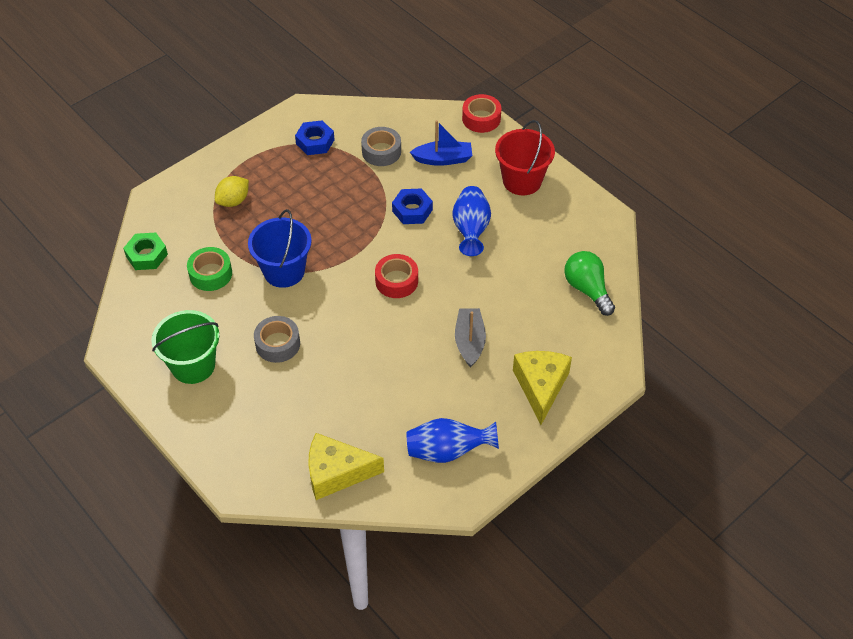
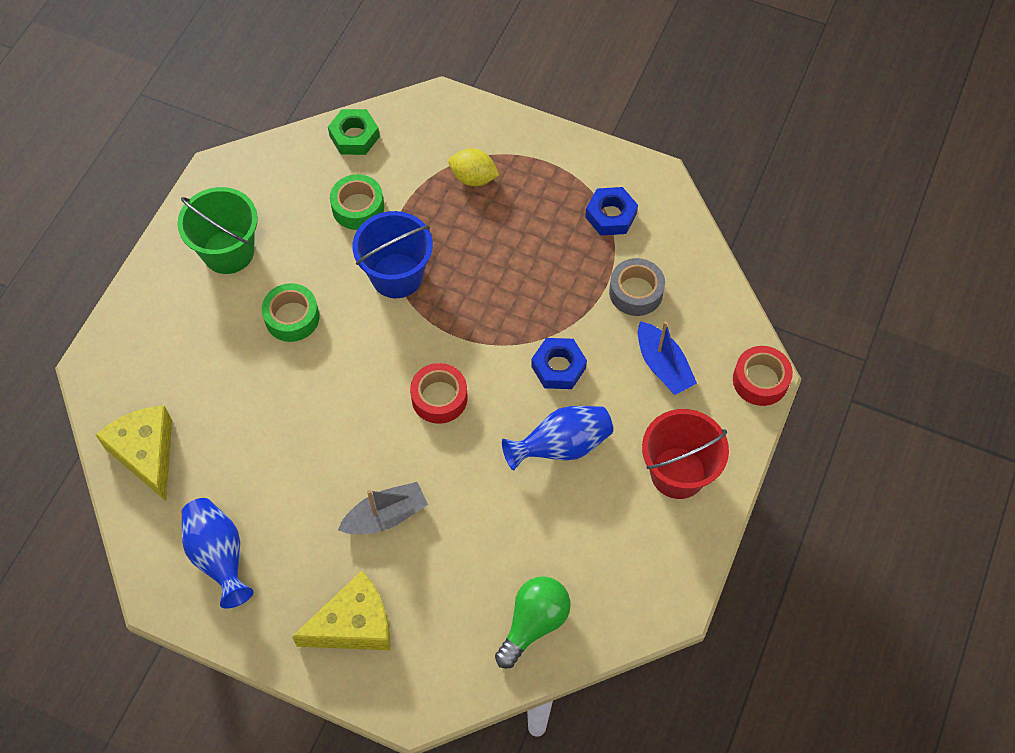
camera: 65 degrees right, 10 degrees up
(277, 344) = (292, 317): grey tape -> green tape

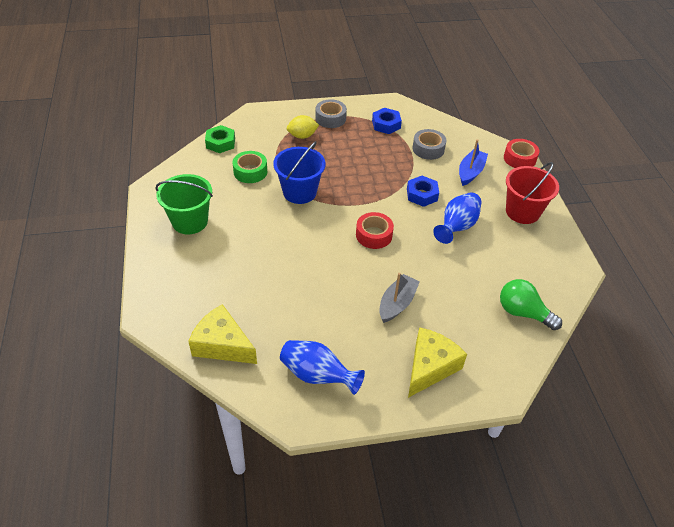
camera: 35 degrees left, 15 degrees down
(292, 317) = (256, 235): green tape -> none
(533, 623) = (523, 313): green light bulb -> green light bulb turned 60 degrees counterclockwise
(538, 164) = (330, 118): none -> grey tape
(663, 365) = (470, 172): blue boat -> blue boat turned 90 degrees counterclockwise

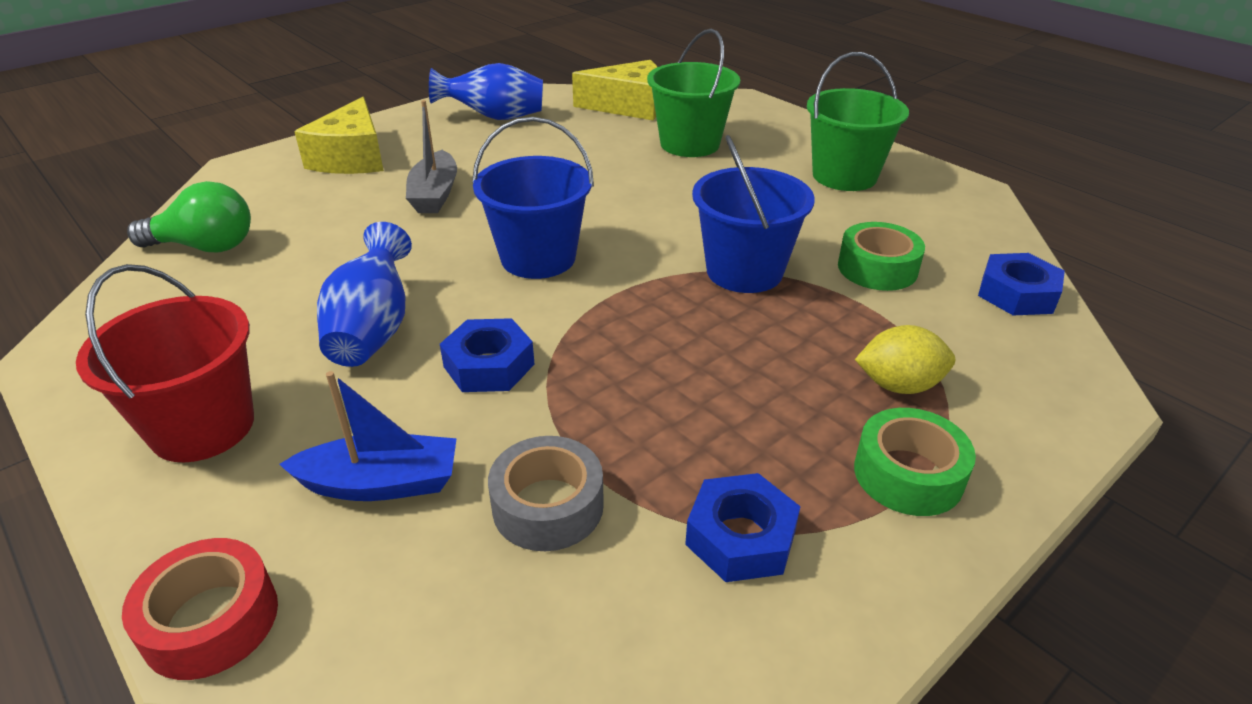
camera: 150 degrees right, 10 degrees down
(220, 143) = (1017, 294): green nut -> blue nut
(230, 283) = (689, 144): none -> green bucket
(302, 136) = (898, 385): yellow lemon -> yellow lemon turned 45 degrees clockwise
(330, 118) = (908, 474): grey tape -> green tape
(374, 235) = (538, 258): red tape -> blue bucket
(470, 172) = (381, 483): blue boat -> blue boat turned 90 degrees counterclockwise

